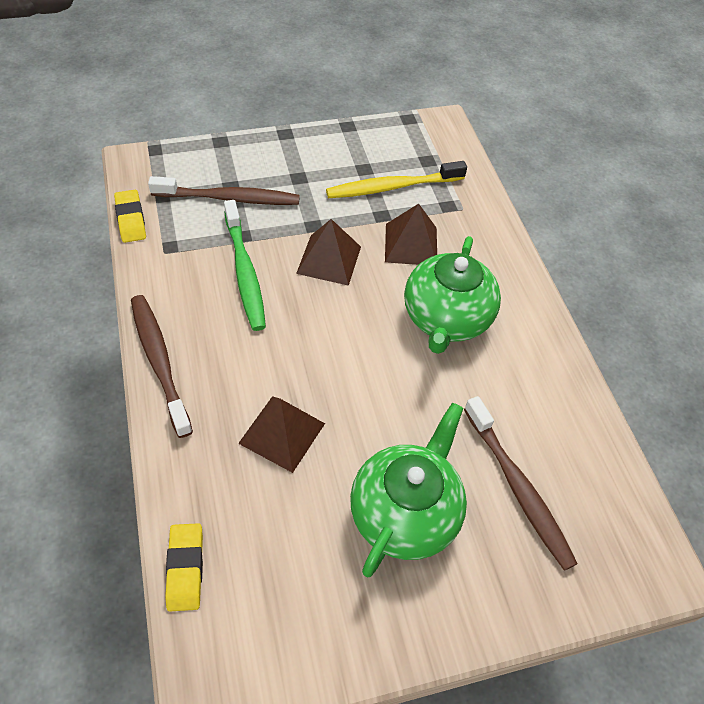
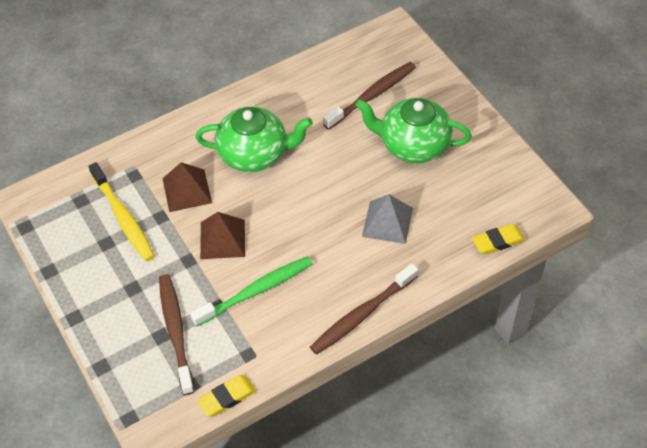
camera: 100 degrees left, 0 degrees up
(282, 433) = (387, 222): brown pyramid -> grey pyramid

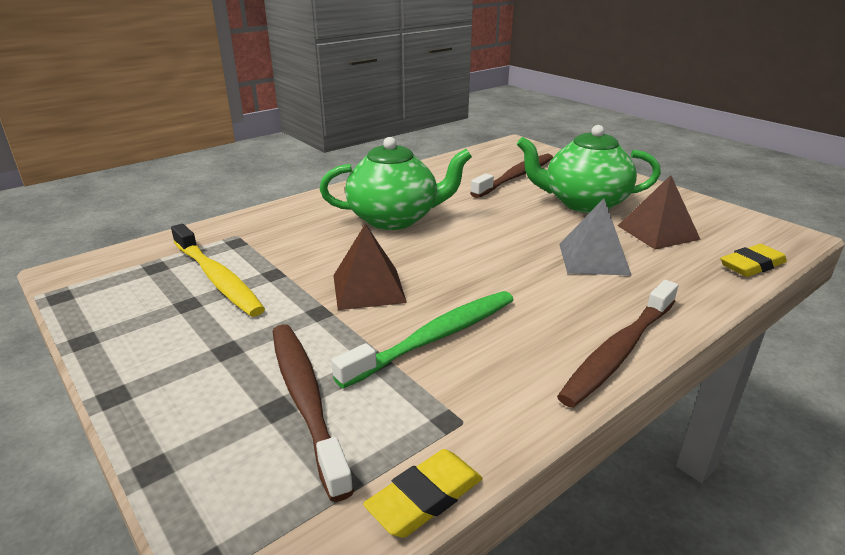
camera: 10 degrees left, 25 degrees down
(187, 190) = (310, 250): brown pyramid -> brown pyramid (658, 232)

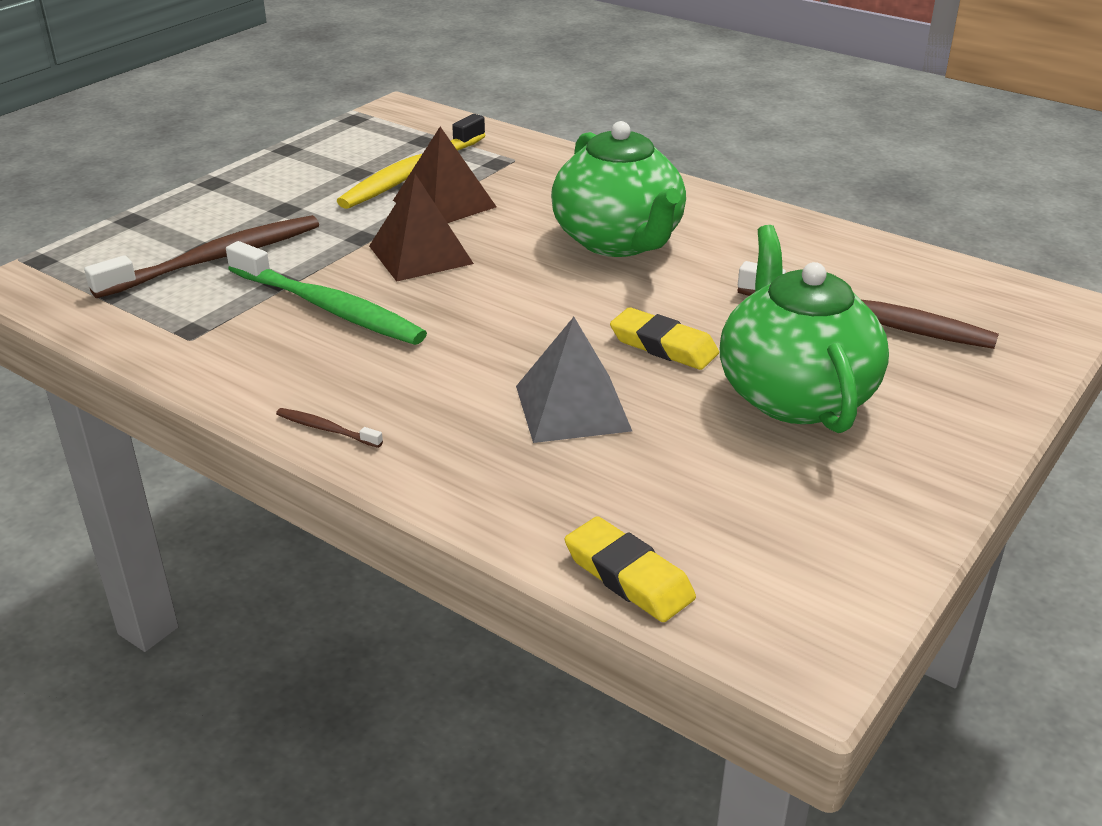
camera: 75 degrees right, 5 degrees up
(425, 498) = (95, 331): yellow eraser -> yellow eraser (663, 346)
(619, 351) = (326, 429): brown toothbrush -> brown toothbrush, size x0.42
(658, 232) = (713, 475): brown pyramid -> brown pyramid (444, 203)

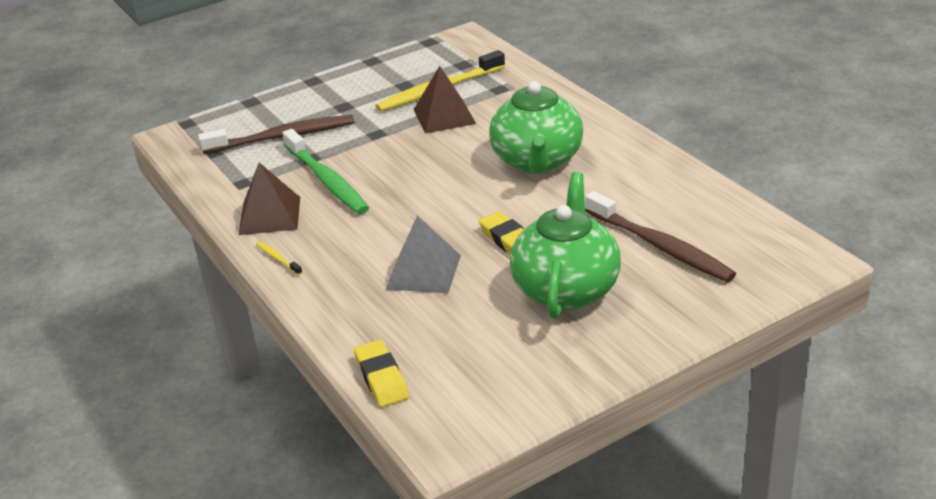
camera: 25 degrees right, 0 degrees up
(326, 429) = (278, 258): brown toothbrush -> yellow toothbrush
(421, 254) = (404, 152): brown pyramid -> brown pyramid (270, 215)

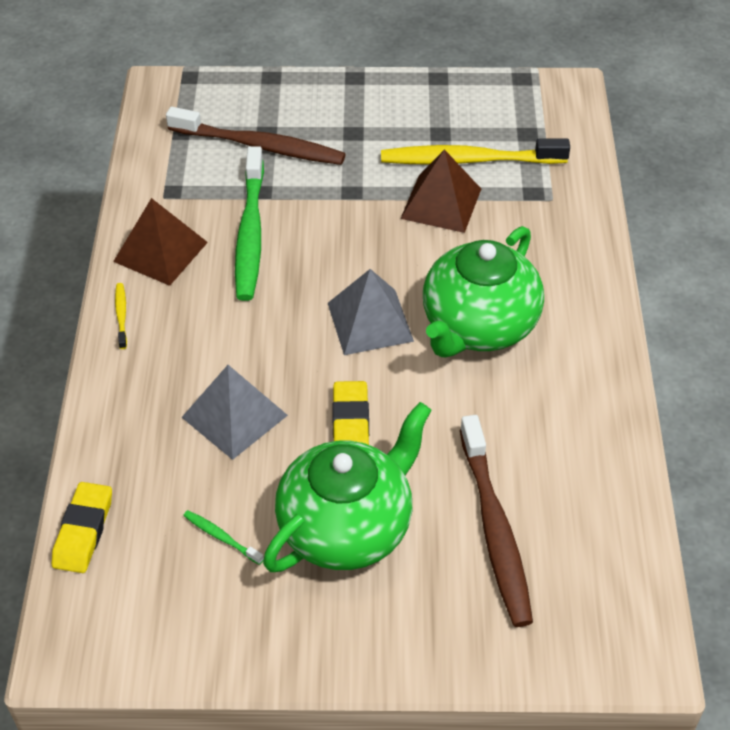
camera: 30 degrees right, 15 degrees up
(463, 188) = (370, 322): none -> grey pyramid
(486, 333) = (221, 537): none -> green toothbrush

